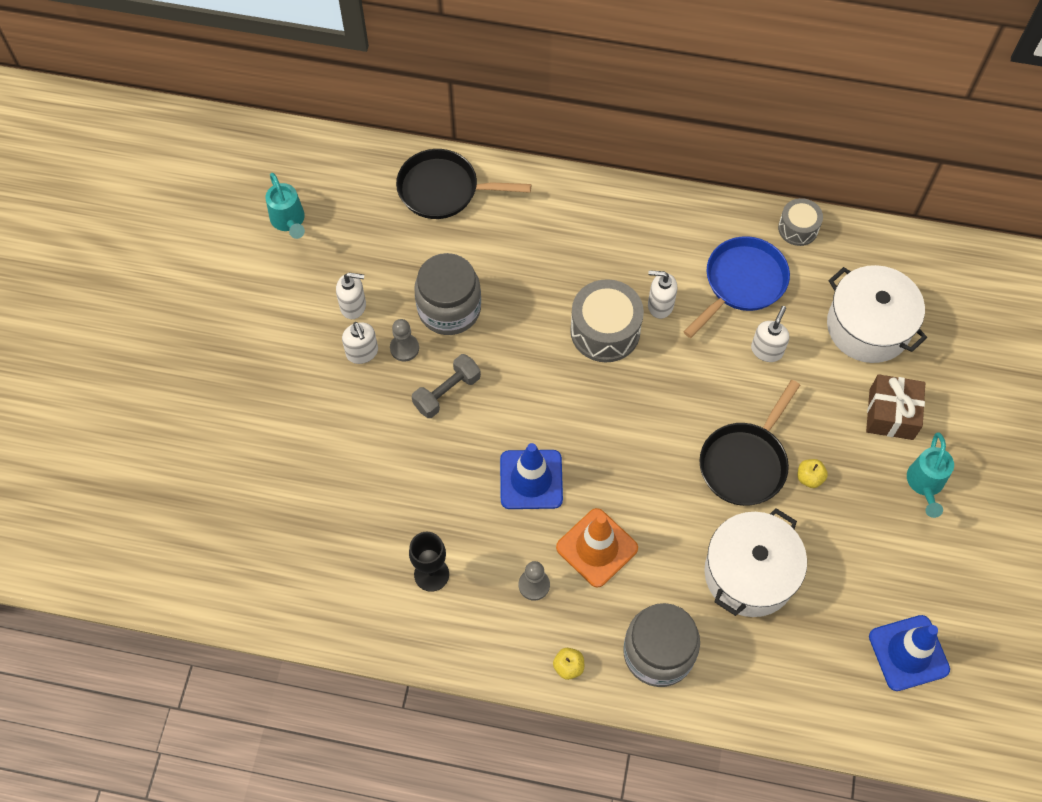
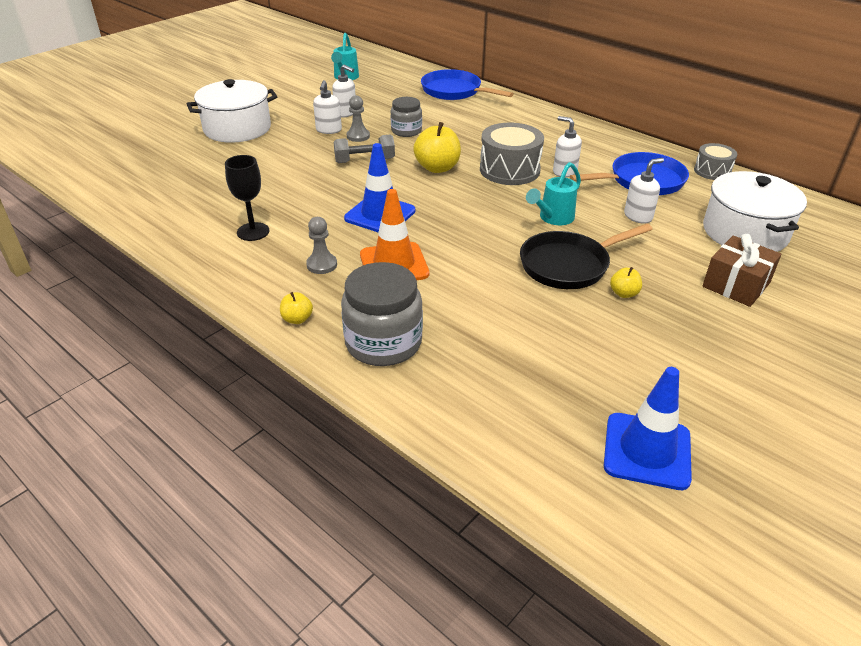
camera: 30 degrees right, 25 degrees down
(443, 190) = (454, 91): black pan -> blue pan
(449, 309) = (406, 131): grey jar -> grey jar, size x0.61
(531, 366) = (437, 168): none -> yellow apple
(749, 573) = (516, 328): white pot -> white pot (237, 128)
(925, 485) = (745, 338): turquoise watering can -> turquoise watering can (552, 218)

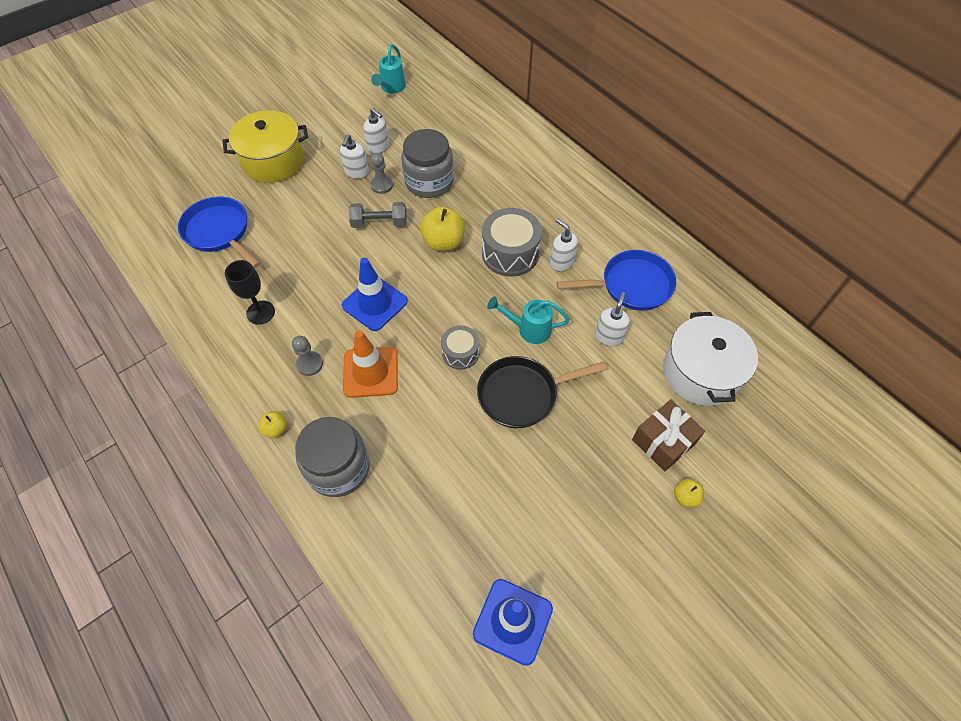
camera: 10 degrees right, 20 degrees up
(237, 128) = (273, 161): white pot -> yellow pot
(406, 131) = (429, 182): grey jar -> grey jar, size x1.64
(454, 91) = (492, 122): blue pan -> blue pan (219, 232)
(552, 218) = (528, 329): turquoise watering can -> turquoise watering can turned 45 degrees clockwise
(624, 293) = (558, 438): yellow apple -> yellow apple (685, 497)
(638, 216) = (609, 336): white soap dispenser -> white soap dispenser turned 45 degrees counterclockwise
(712, 171) = (706, 279): grey drum -> grey drum (460, 353)

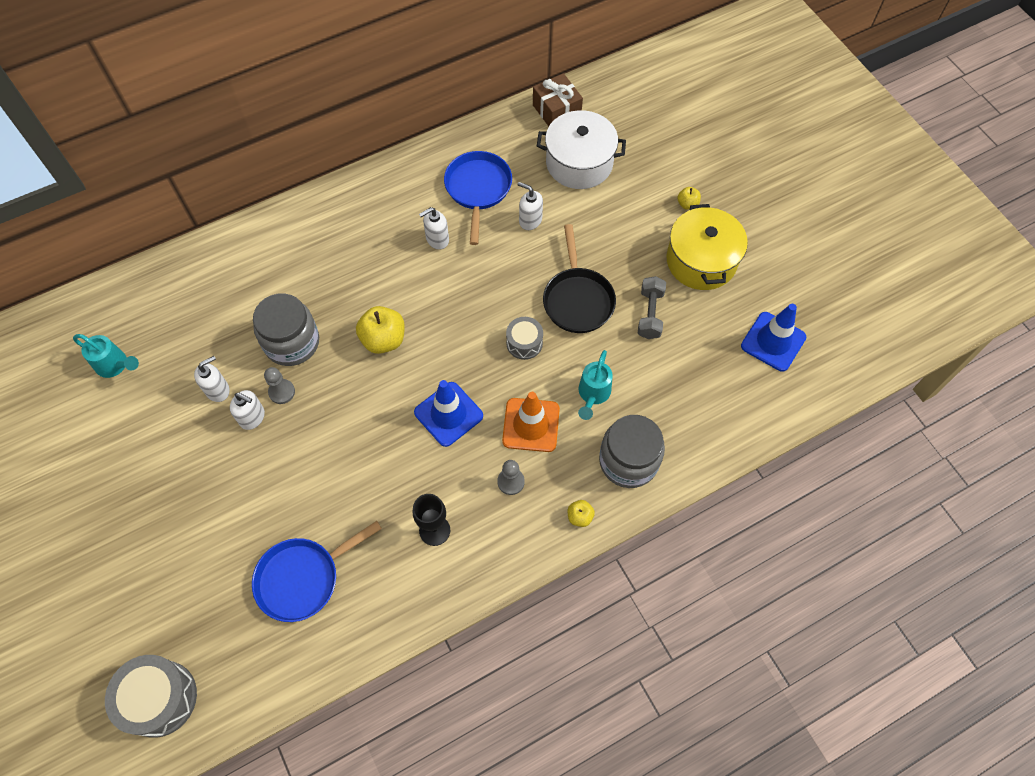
camera: 80 degrees left, 5 degrees up
(273, 161) = (200, 513): yellow pot -> yellow pot (701, 261)
(379, 223) = (339, 399): grey dumbbell -> grey dumbbell (650, 314)
(510, 253) = (414, 281): grey drum -> grey drum (160, 698)
(528, 329) = (509, 282): turquoise watering can -> turquoise watering can (593, 395)
(663, 441) = (638, 206): brown gift -> brown gift (556, 110)

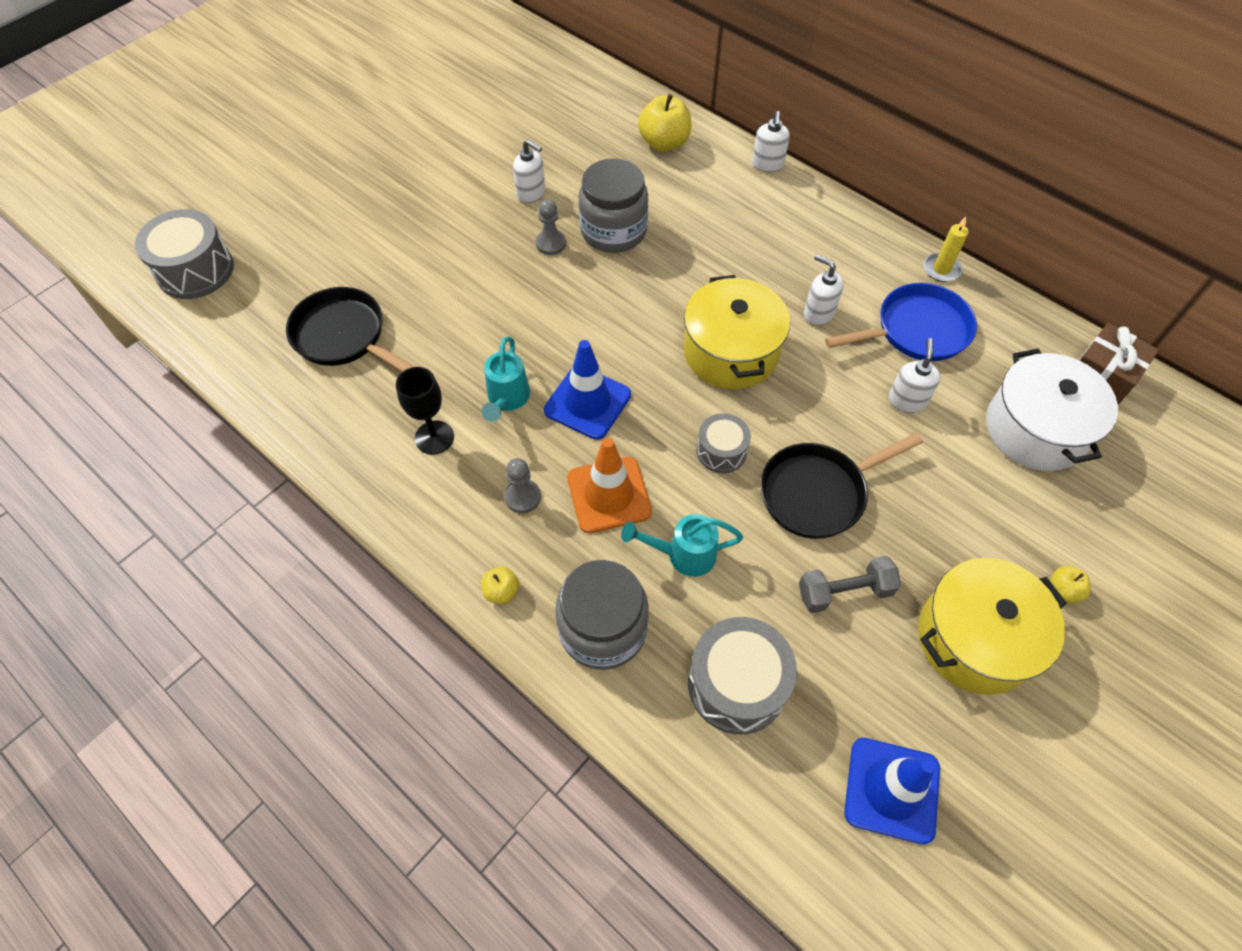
camera: 70 degrees right, 5 degrees down
(115, 366) = (525, 112): turquoise watering can -> turquoise watering can (507, 400)
(252, 417) = (511, 231): white soap dispenser -> white soap dispenser (767, 165)
(303, 578) = (344, 336): blue pan -> black pan
(383, 339) = (656, 308): yellow apple -> yellow apple (664, 143)
(434, 152) = (941, 269): none -> yellow candle
(445, 306) = (730, 352): none -> yellow pot
(689, 396) = (737, 684): none -> grey drum

